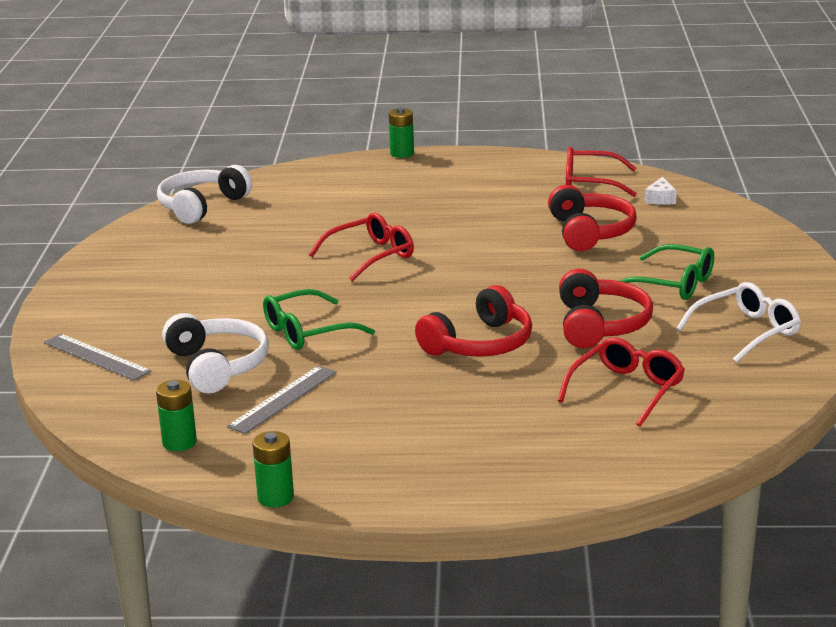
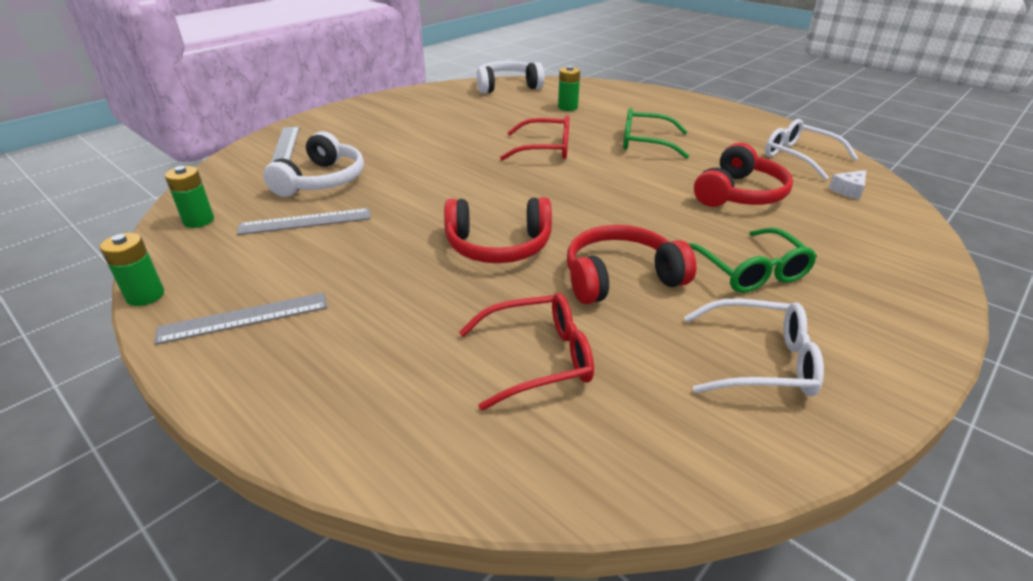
camera: 40 degrees right, 10 degrees up
(308, 332) = (412, 182): green glasses -> green glasses (646, 143)
(389, 468) = (244, 317): none -> grey ruler
(402, 153) = (682, 94): green battery -> green battery (567, 107)
(591, 183) = (800, 157): red glasses -> white glasses
(600, 325) = (620, 278): red headphones -> red headphones turned 150 degrees counterclockwise

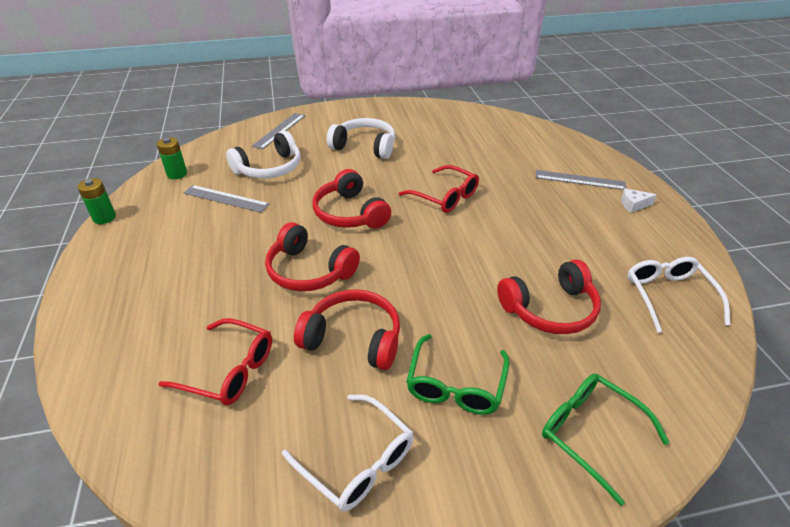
camera: 35 degrees right, 5 degrees up
(244, 317) = (128, 255): grey ruler -> grey ruler (580, 180)
(472, 188) = (350, 213): none -> red headphones
(507, 86) = (493, 121): white headphones -> white headphones (365, 146)
(567, 107) = (516, 160): green battery -> none
(646, 143) = (537, 222): green glasses -> green glasses (591, 434)
(848, 190) = (667, 355): white cheese -> white cheese (633, 205)

